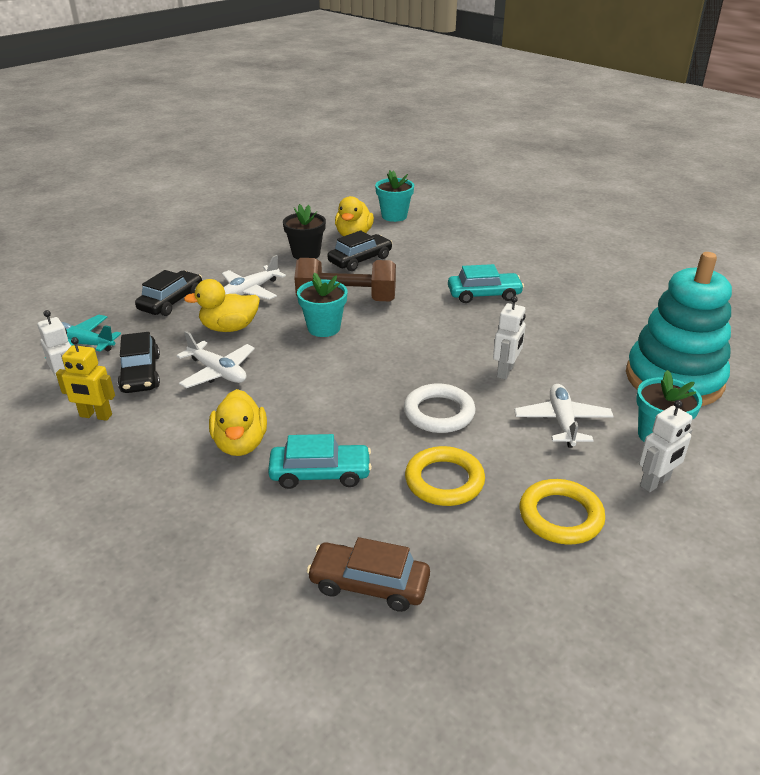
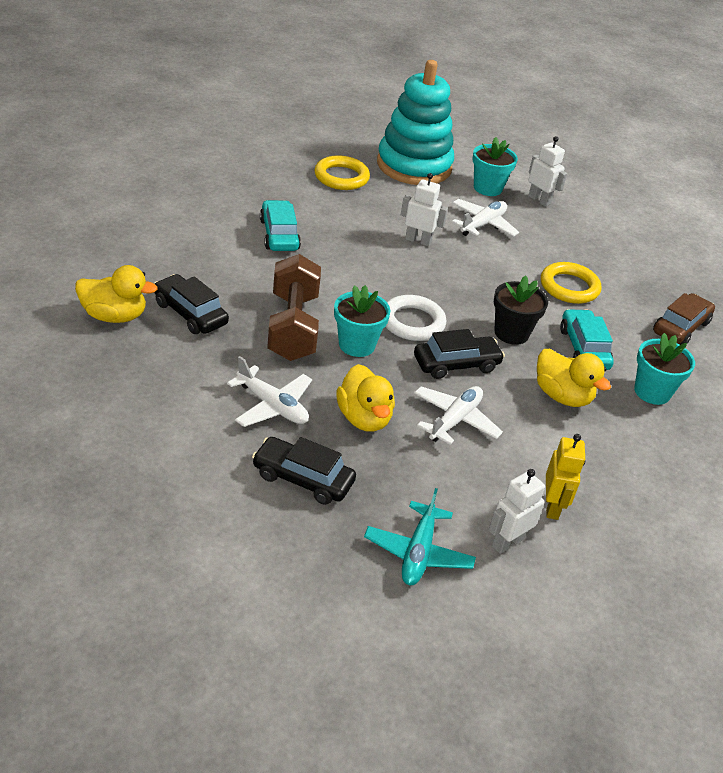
camera: 100 degrees left, 5 degrees up
(140, 374) = (470, 483): black car -> black car (456, 364)
(240, 444) = (562, 396): yellow duck -> yellow duck turned 60 degrees clockwise
(306, 254) = (168, 359): black flower pot -> black flower pot (511, 333)
(369, 584) = (681, 327): brown car -> brown car turned 150 degrees counterclockwise
(394, 216) = (56, 279): turquoise flower pot -> turquoise flower pot (652, 392)
(439, 413) = (487, 282): white ring -> white ring (412, 322)
(560, 516) = (586, 242): yellow ring -> yellow ring (341, 177)
(562, 422) = (482, 224): white plane -> white plane turned 135 degrees clockwise

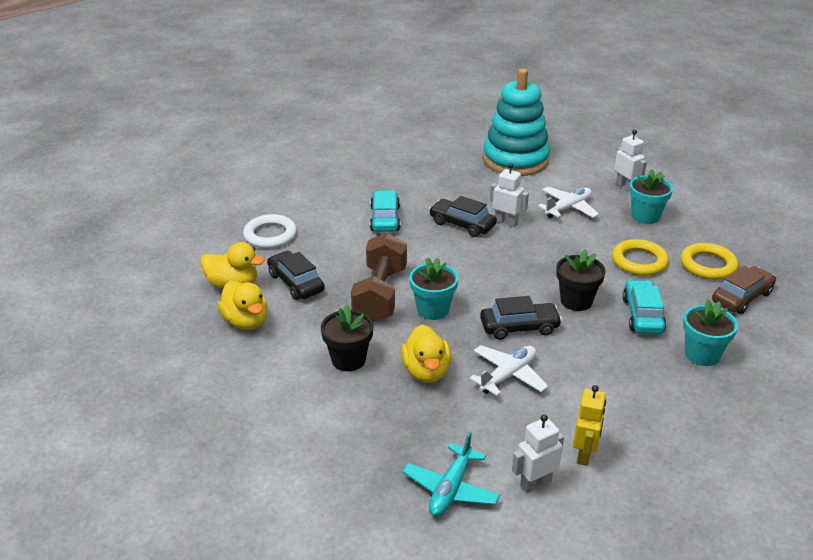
camera: 15 degrees right, 5 degrees down
(272, 406) = (348, 359): white plane -> black flower pot
(303, 478) = (361, 421): black car -> black car (462, 224)
(341, 177) = (449, 171): yellow ring -> yellow ring (708, 265)
(412, 322) = (487, 291): white ring -> white ring (270, 235)
(487, 188) = (579, 177): turquoise flower pot -> turquoise flower pot (645, 216)
(562, 396) = (613, 356): yellow duck -> yellow duck (246, 322)

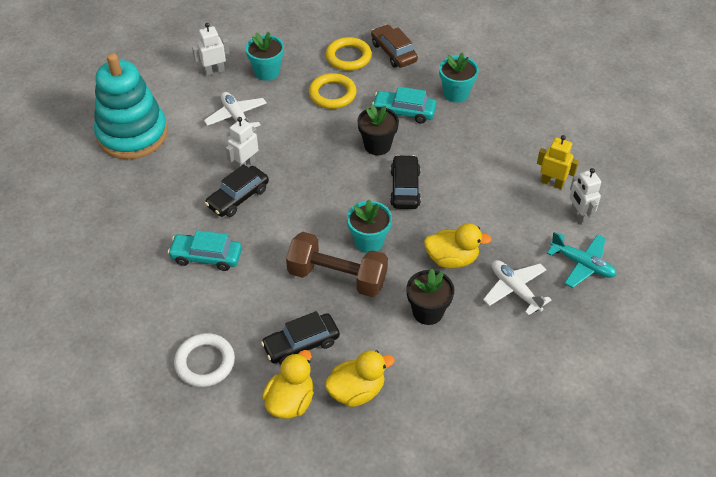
camera: 80 degrees left, 15 degrees up
(508, 375) = (464, 207): white plane -> white plane (515, 290)

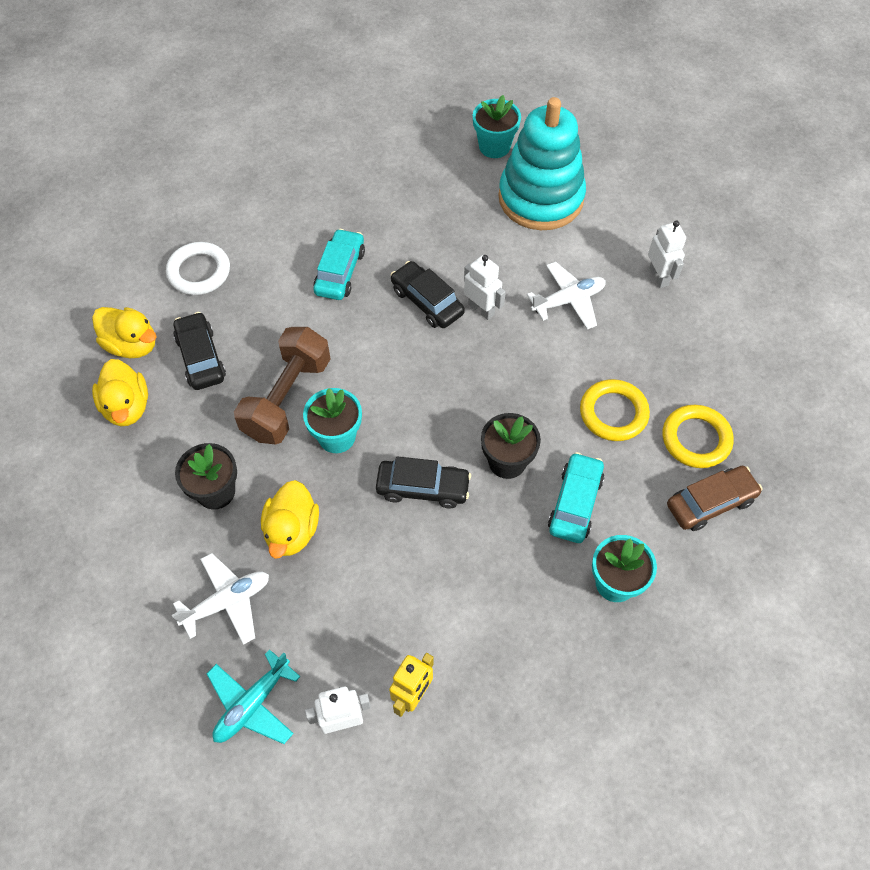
camera: 95 degrees right, 10 degrees up
(267, 72) = (659, 336): turquoise flower pot -> turquoise flower pot (494, 146)

